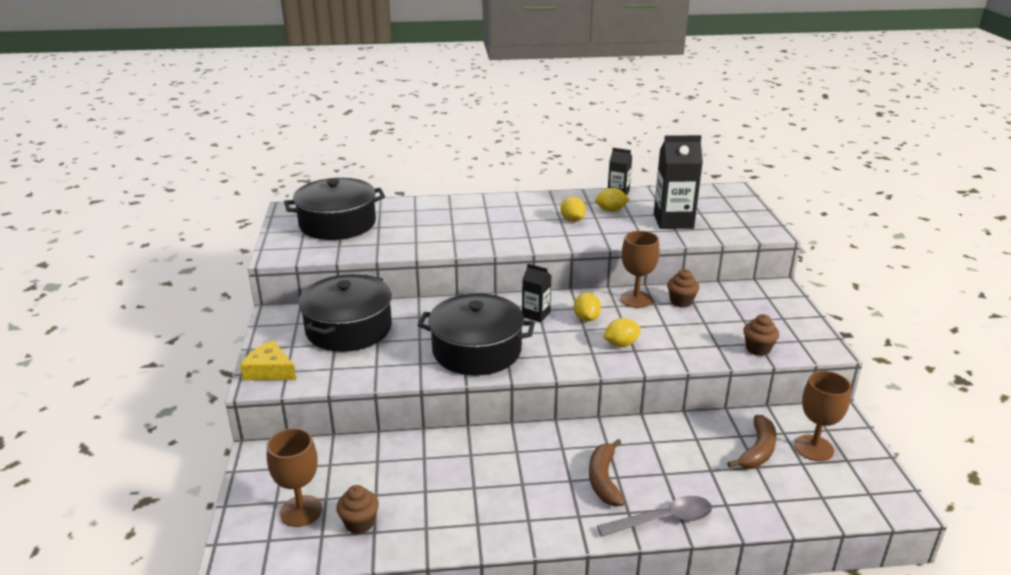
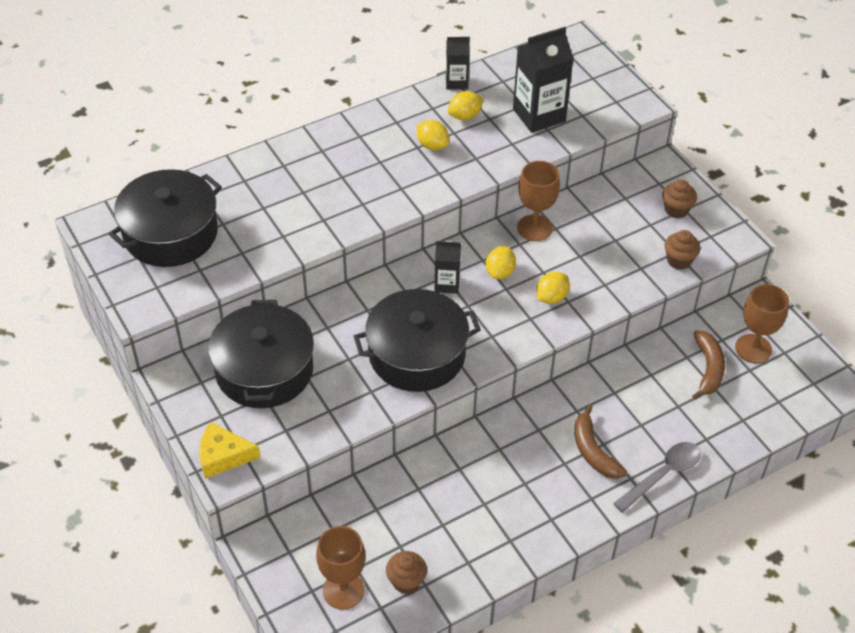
camera: 25 degrees left, 20 degrees up
(586, 318) = (500, 272): yellow lemon -> yellow lemon turned 45 degrees clockwise
(681, 302) = (580, 217): brown cupcake -> brown cupcake (676, 210)

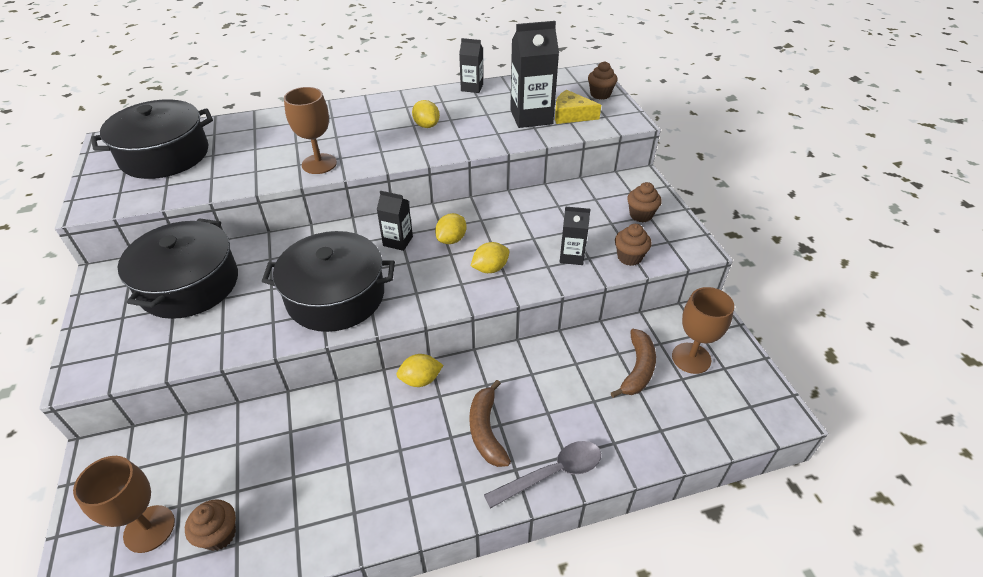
camera: 15 degrees right, 5 degrees down
(223, 456) = (95, 355): yellow cheese -> yellow cheese (571, 115)
(464, 116) = (466, 110): yellow lemon -> yellow lemon (420, 380)
(534, 228) = (501, 209): brown goblet -> brown goblet (319, 164)
(601, 70) = (600, 94): none -> brown cupcake
(624, 269) = (571, 256): none -> black carton

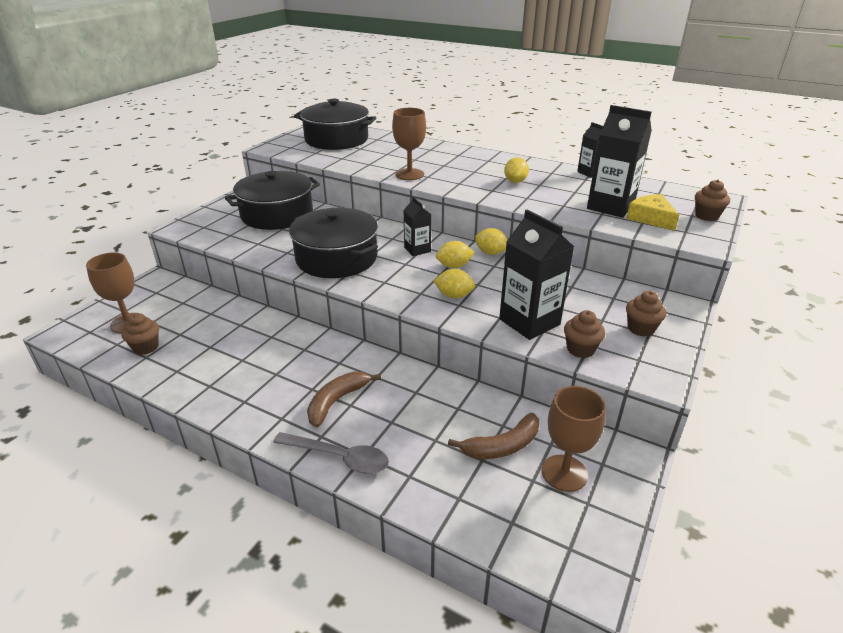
camera: 45 degrees right, 10 degrees down
(420, 380) = (341, 346): yellow lemon -> yellow lemon (490, 253)
(571, 256) = (529, 322): black carton -> black carton, size x1.78

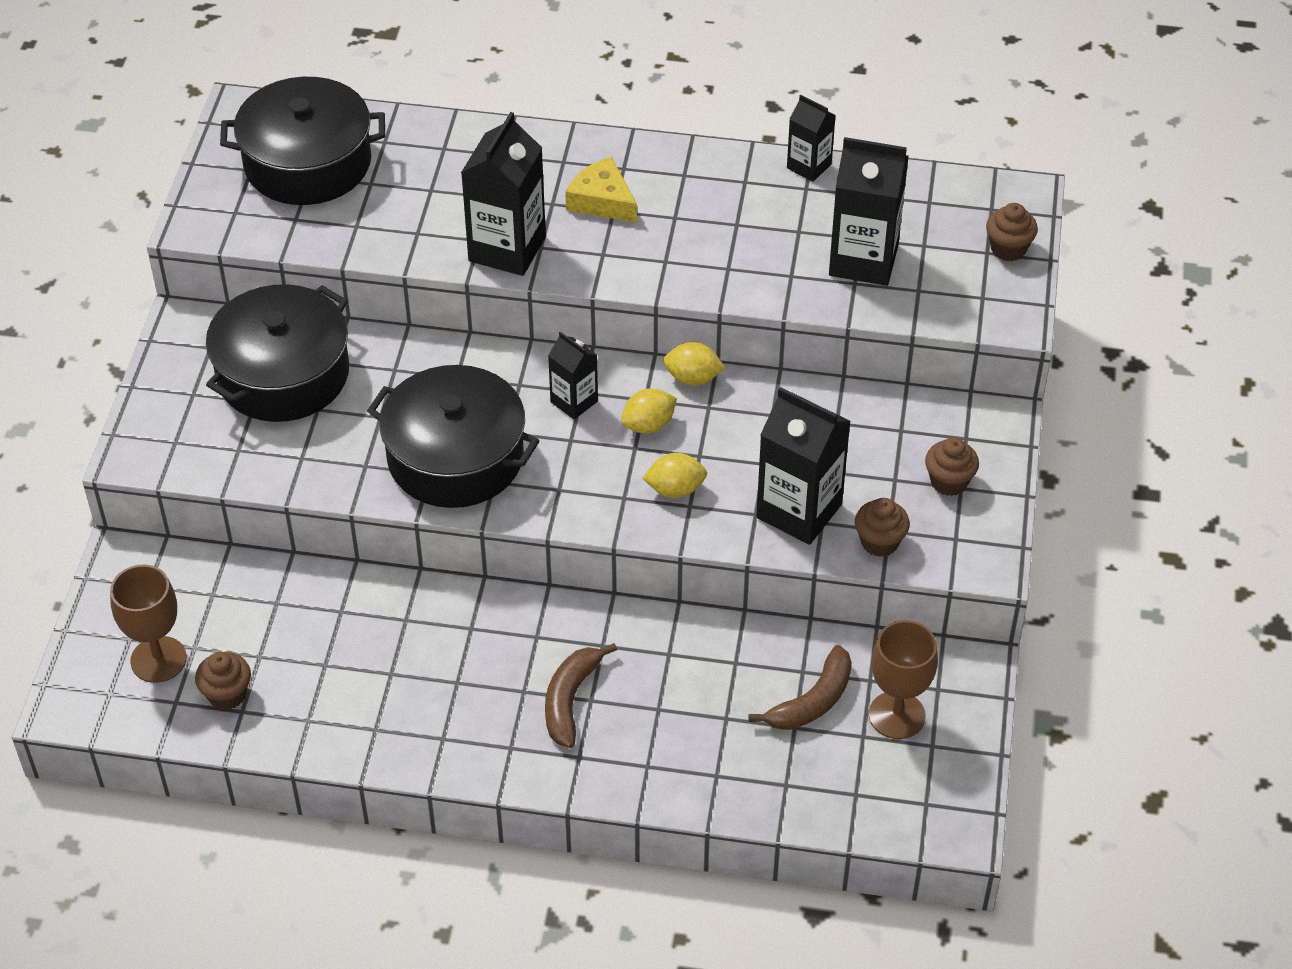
camera: 20 degrees left, 15 degrees up
(339, 458) = (619, 778): grey spoon -> none
(409, 174) = (507, 249): brown goblet -> black carton
(515, 181) = (694, 225): yellow lemon -> none
(651, 218) = (929, 277): yellow cheese -> yellow cheese (602, 201)

